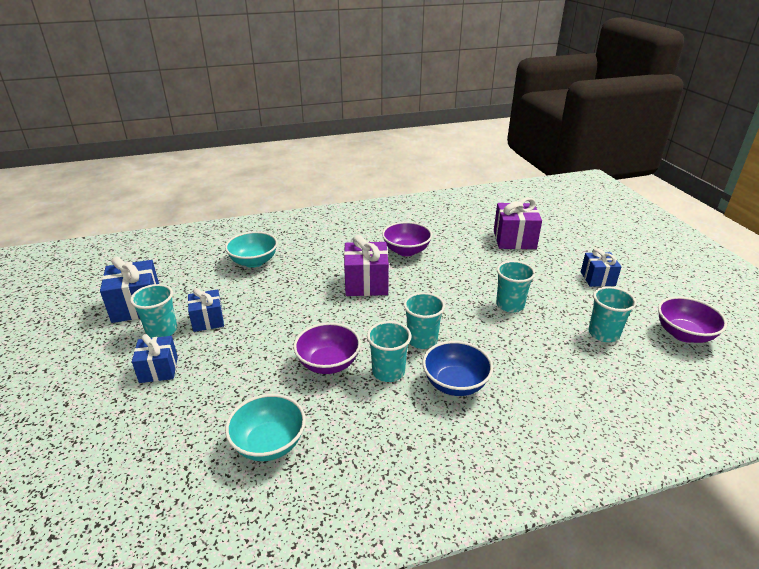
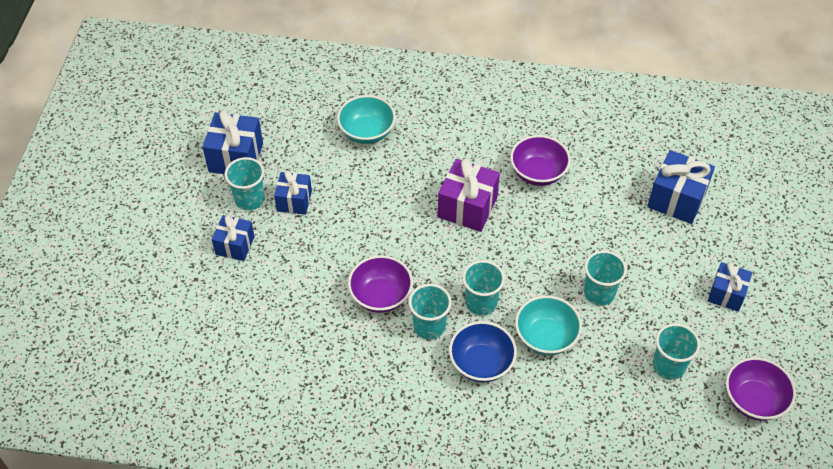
camera: 25 degrees right, 20 degrees up
(269, 444) = (297, 358): turquoise bowl -> turquoise bowl (546, 337)
(514, 239) = (676, 199): purple gift -> blue gift

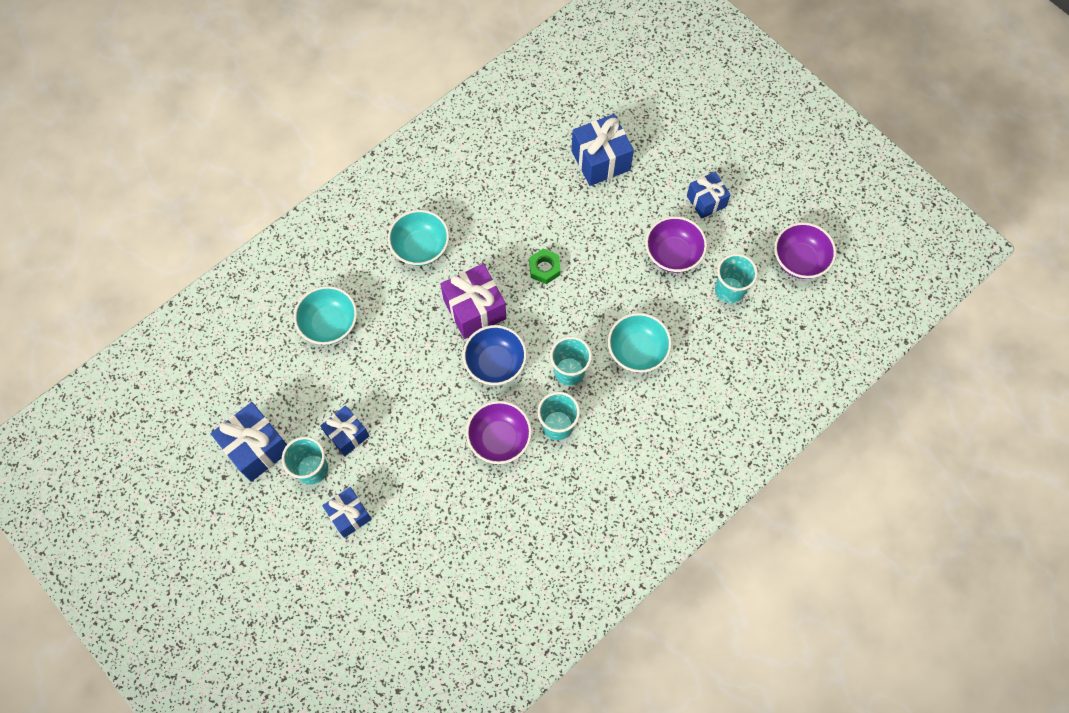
camera: 50 degrees left, 15 degrees up
(480, 141) = (420, 247): none -> turquoise bowl
(481, 363) = (620, 414): blue bowl -> blue bowl (495, 363)
(538, 173) = (490, 232): purple bowl -> purple bowl (673, 254)
(547, 227) = (544, 268): none -> green nut
(599, 293) = (632, 283): turquoise cup -> none

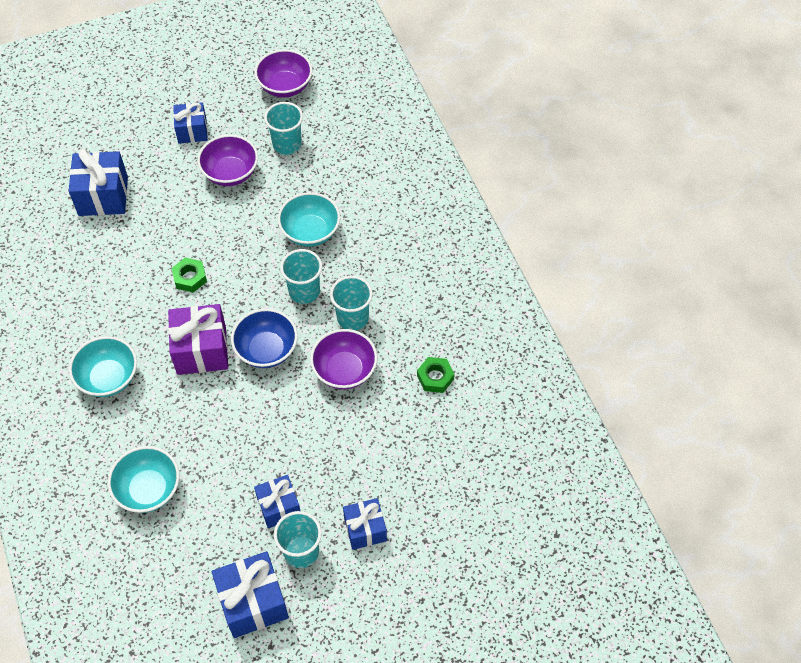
camera: 70 degrees left, 10 degrees down
(522, 524) = (435, 377): none -> green nut

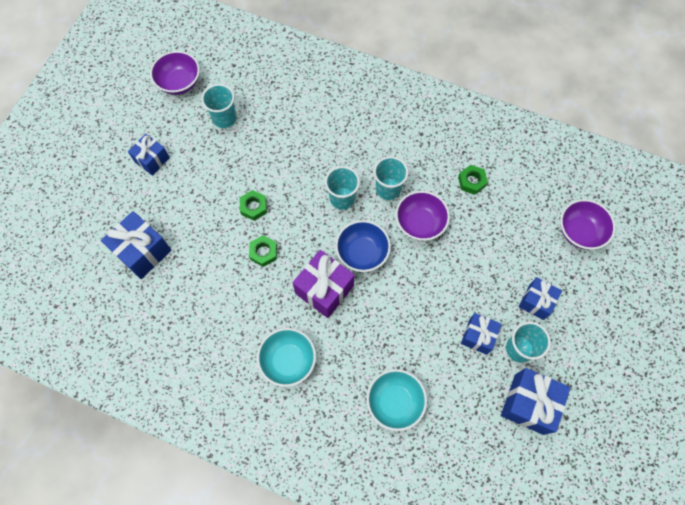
camera: 45 degrees left, 10 degrees up
(225, 235) = (253, 207): none -> green nut
(230, 173) = (210, 166): purple bowl -> purple bowl (579, 232)
(310, 232) = (303, 160): turquoise bowl -> none

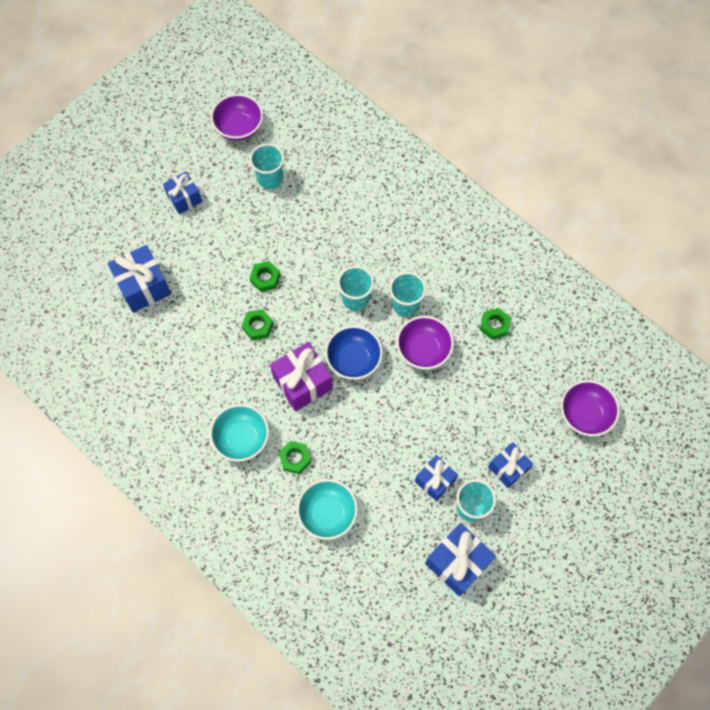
camera: 20 degrees right, 0 degrees up
(344, 361) = (295, 458): none -> green nut

